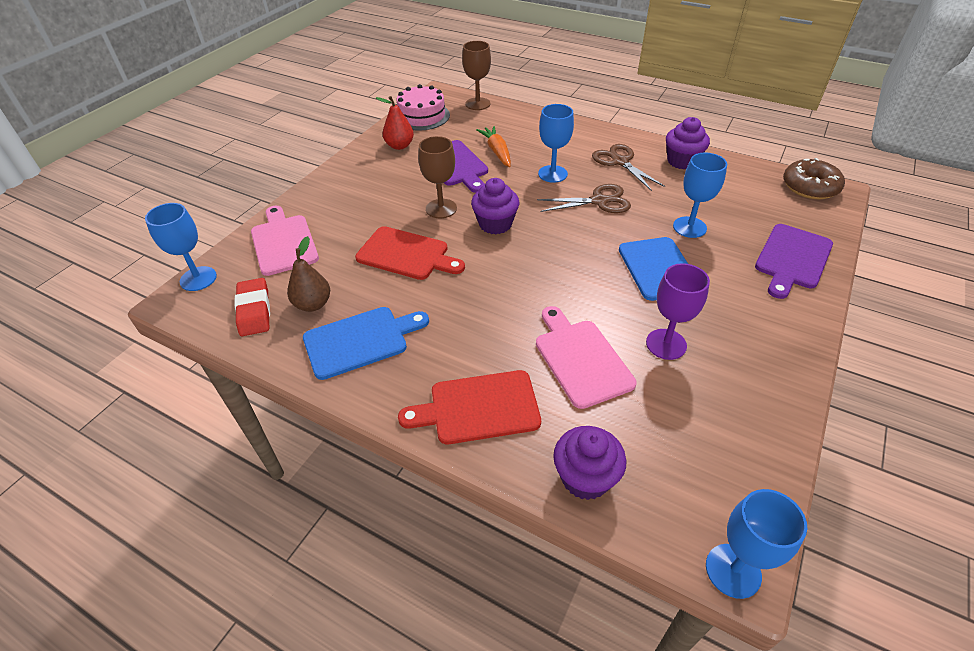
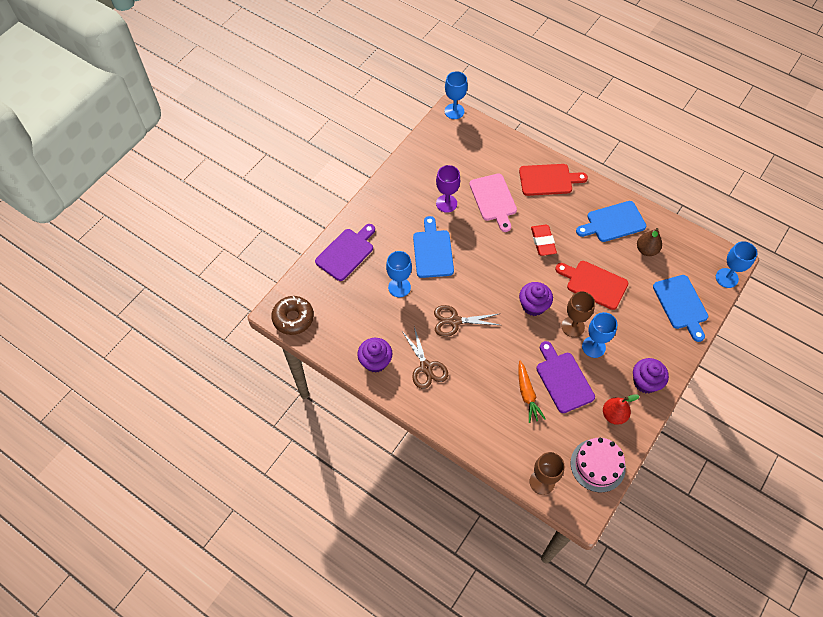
camera: 175 degrees left, 15 degrees up
(254, 310) = (681, 249): red eraser -> red eraser (543, 242)
(283, 242) = (681, 304): pink cutting board -> blue cutting board
(552, 174) = (484, 358): blue goblet -> blue goblet (593, 347)
(585, 477) = (503, 146): purple cupcake -> purple cupcake (645, 382)

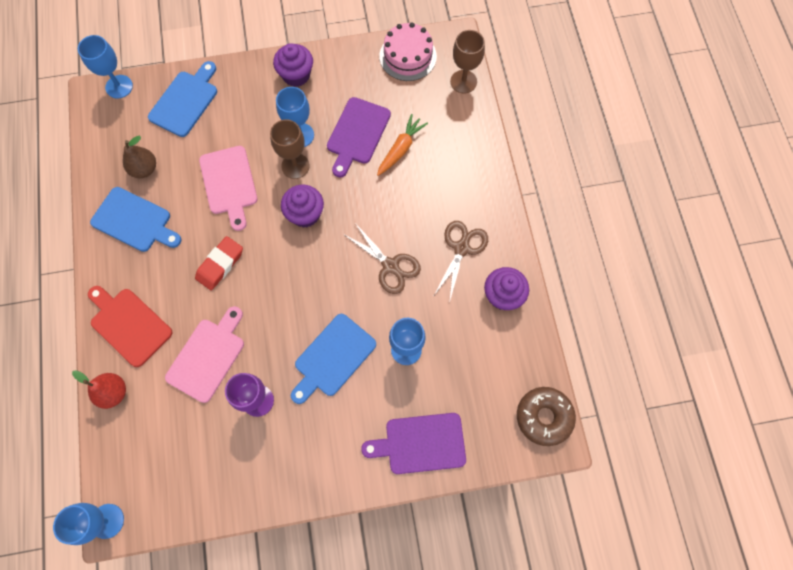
camera: 135 degrees left, 10 degrees up
(594, 284) = (229, 183): red cutting board -> pink cutting board
(614, 415) = (351, 76): red pear -> red pear (113, 392)

